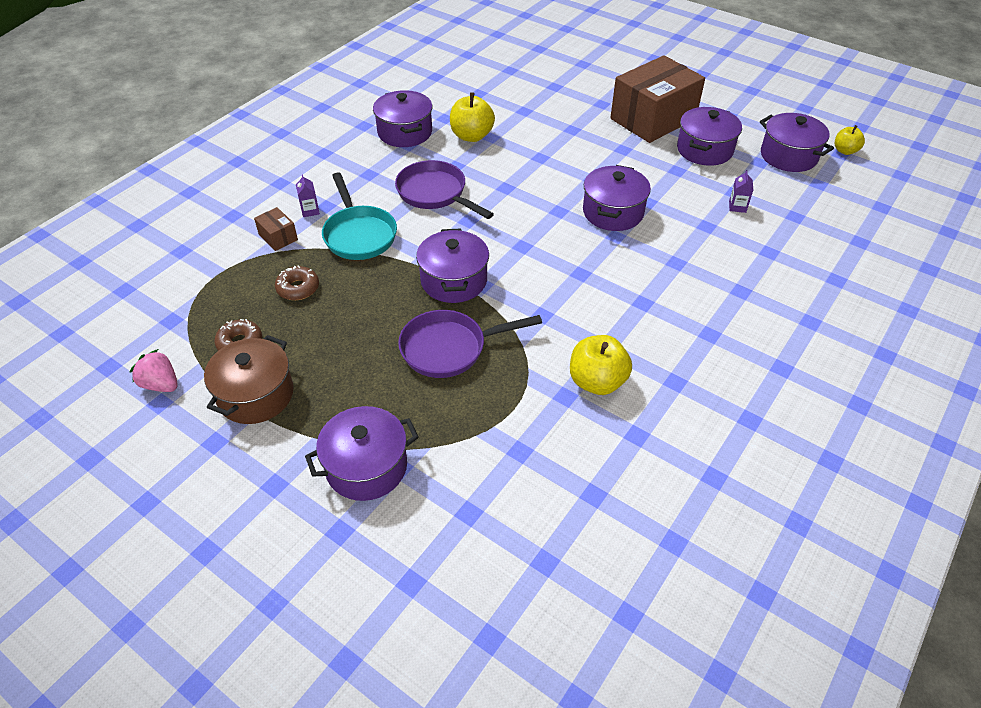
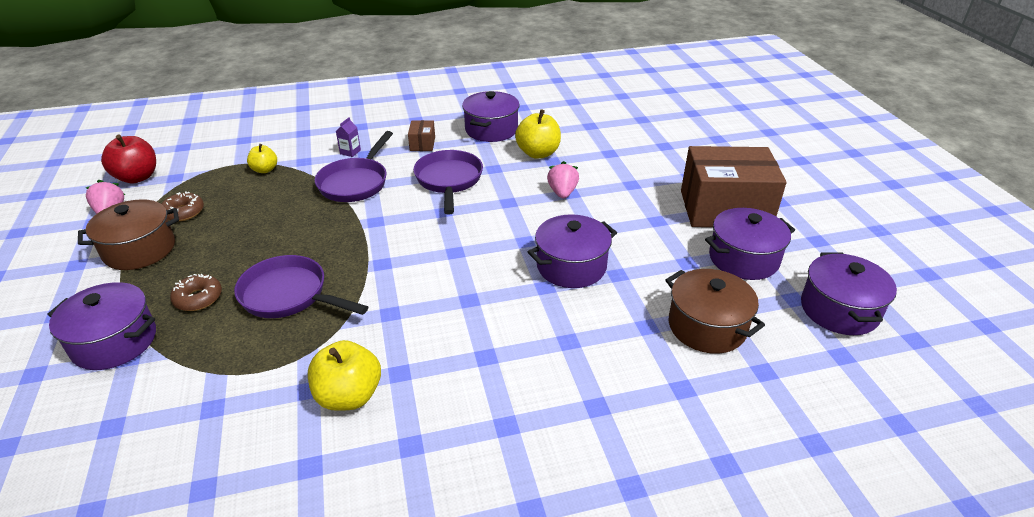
camera: 40 degrees right, 10 degrees down
(128, 341) = (137, 177): none -> red apple
(278, 237) = (306, 159): brown box -> brown box (422, 144)
(298, 288) = (266, 197): brown donut -> brown donut (198, 298)
(359, 235) = (355, 182): turquoise pan -> purple pan
(454, 280) = (367, 248): purple pot -> none
(534, 160) = (562, 193): none -> pink strawberry
(737, 207) = (707, 326): purple carton -> brown pot
(845, 151) = (926, 340): yellow apple -> yellow apple (265, 170)

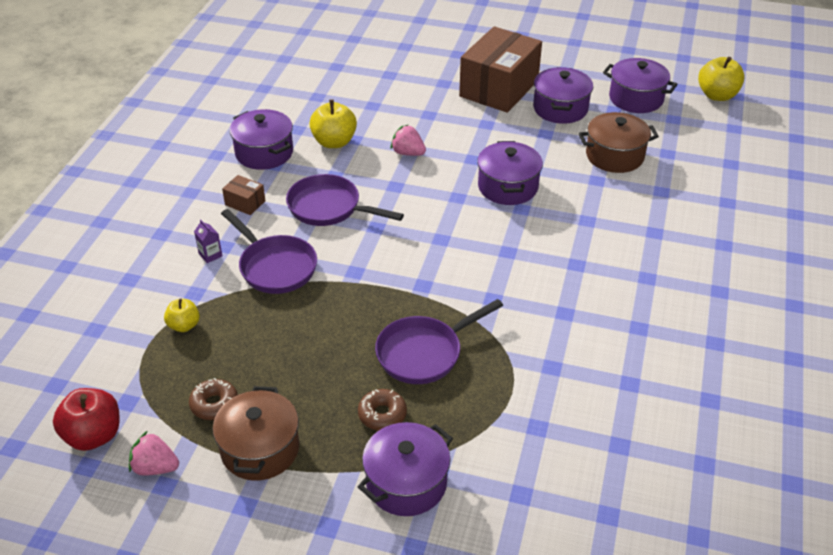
camera: 60 degrees left, 5 degrees up
(349, 396) = (572, 346): yellow apple -> yellow apple (717, 95)

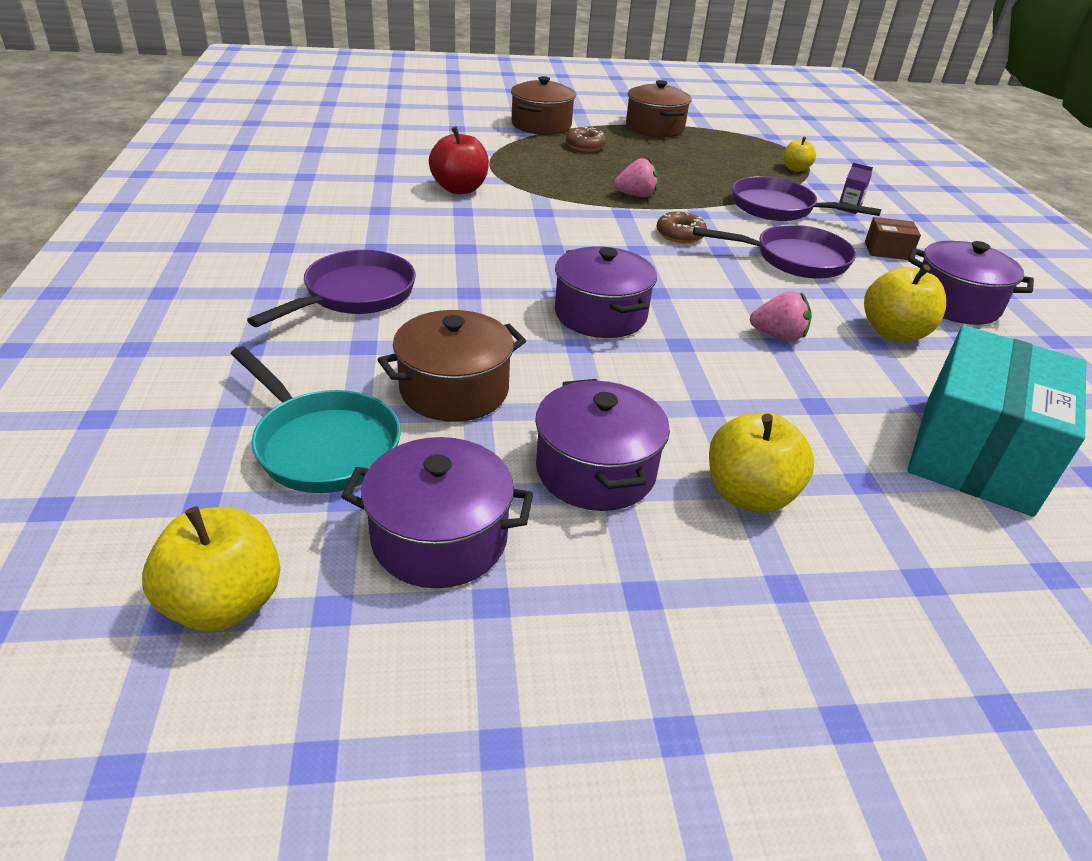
camera: 155 degrees right, 5 degrees down
(93, 435) = (768, 124): red apple -> red apple (459, 189)
(155, 467) = (711, 118): pink strawberry -> pink strawberry (636, 195)
(214, 404) = (711, 140): brown donut -> brown donut (680, 235)
(377, 82) = (976, 453): none -> turquoise box
(406, 483) = (541, 125): purple pot -> brown pot
(424, 353) = (581, 175): purple pan -> purple pan (354, 295)
(499, 88) = (749, 494): brown box -> yellow apple
(683, 141) = (322, 445): none -> turquoise pan

